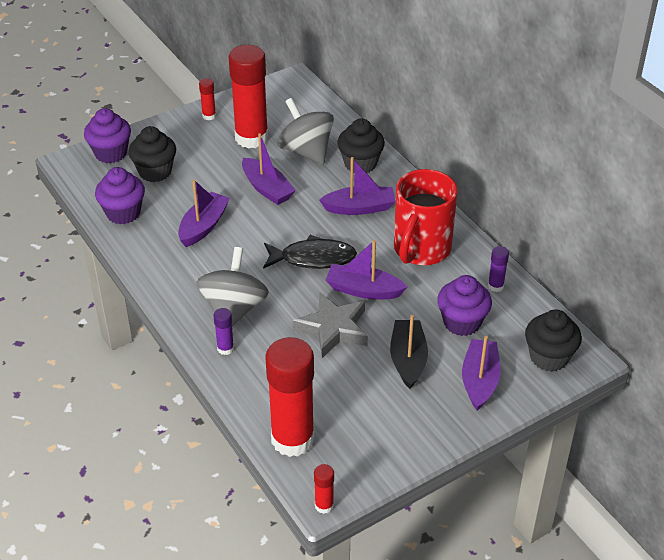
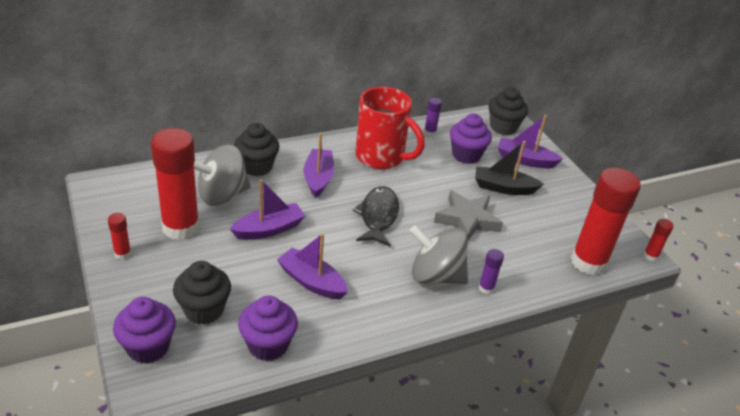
camera: 85 degrees left, 5 degrees down
(363, 290) = (423, 195): purple boat -> none

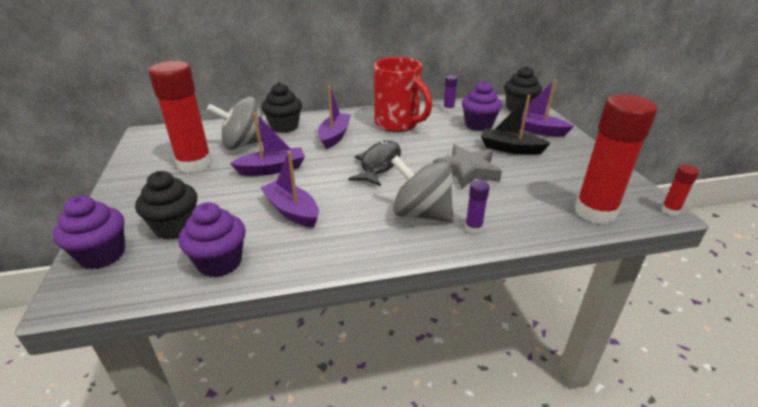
camera: 15 degrees right, 5 degrees down
(122, 254) = (132, 180): red glue stick -> none

